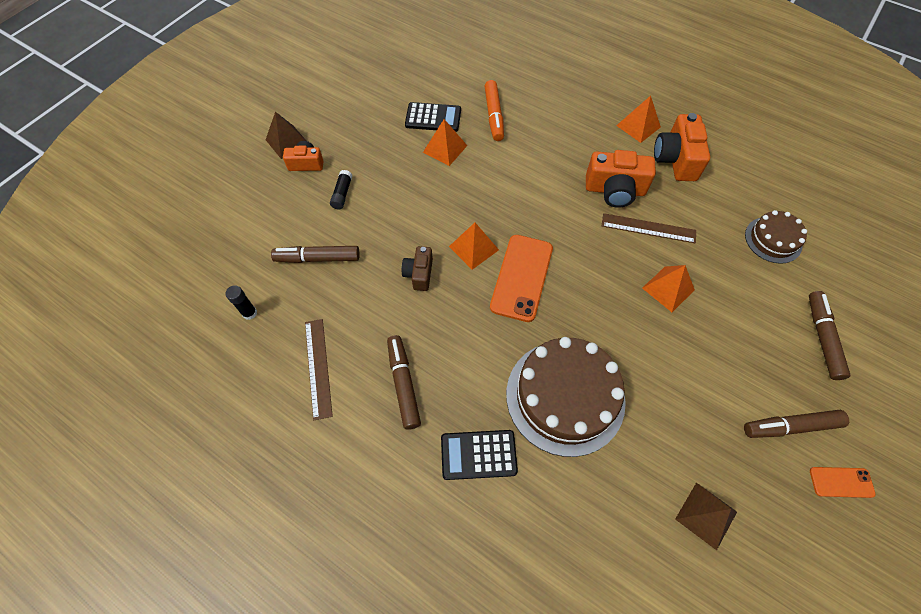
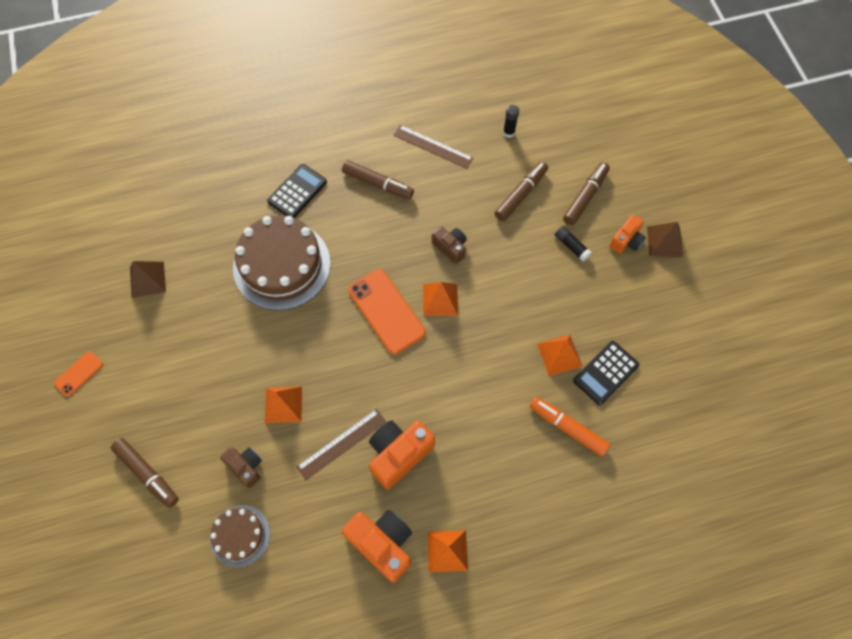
camera: 130 degrees right, 5 degrees up
(734, 275) = (246, 467): none -> brown camera
(790, 426) = (131, 381): brown marker -> brown marker (585, 197)

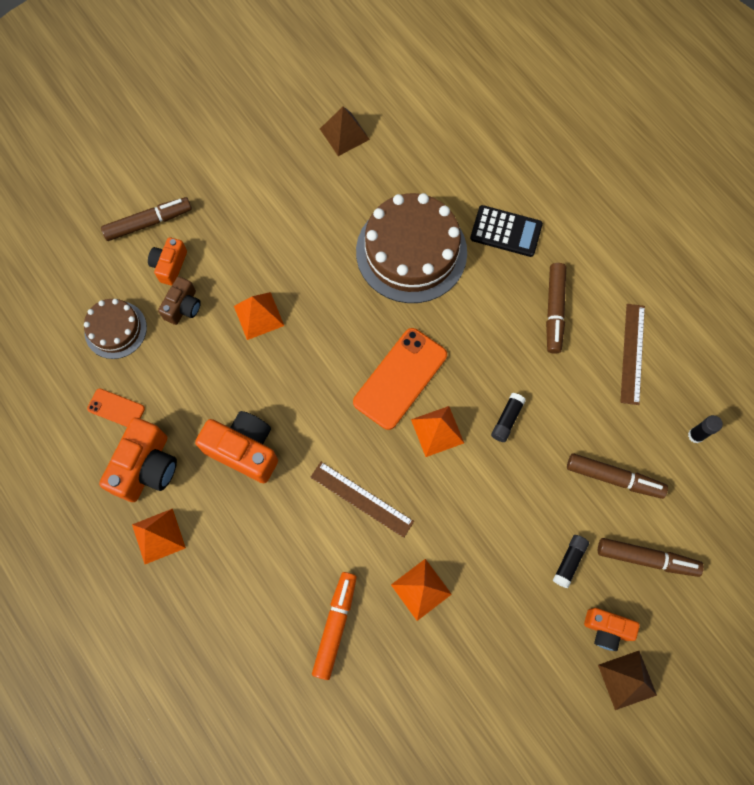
camera: 70 degrees right, 5 degrees up
(79, 374) = (225, 120): orange phone -> orange phone (116, 408)
(147, 474) = (148, 223): brown marker -> brown marker turned 135 degrees counterclockwise
(200, 467) = (170, 266): none -> orange camera
(341, 443) = (236, 388): brown ruler -> brown ruler (362, 499)
(450, 248) = (507, 420): brown camera -> black glue stick
(605, 373) = (418, 651): black calculator -> none

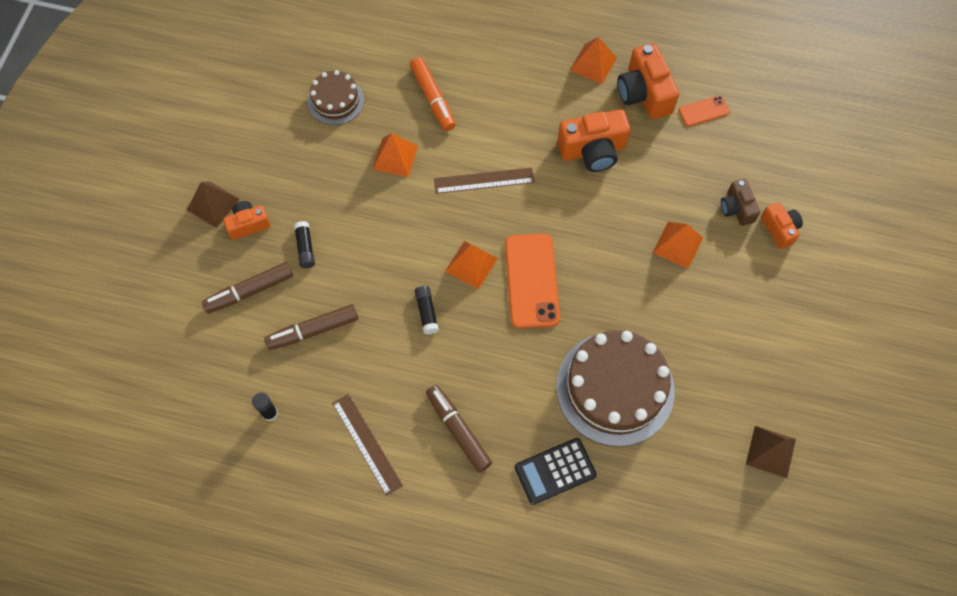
camera: 140 degrees right, 5 degrees down
(115, 329) = (763, 157): brown cake -> brown cake (335, 100)
(148, 223) = (832, 248): brown marker -> none

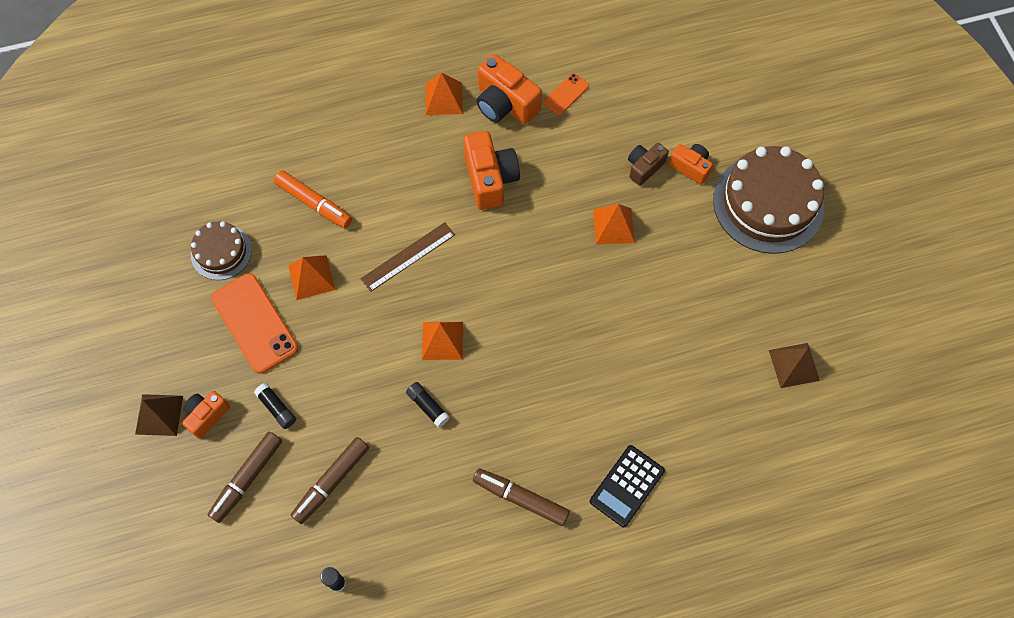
camera: 30 degrees left, 0 degrees up
(367, 444) = (445, 559): brown ruler -> none
(531, 281) = (506, 326): orange phone -> orange phone (254, 323)
(592, 150) = (490, 179): orange camera -> orange camera turned 60 degrees counterclockwise
(615, 388) = (634, 383): brown cake -> brown cake (768, 203)
(736, 208) = (644, 167): brown camera -> brown camera turned 90 degrees clockwise

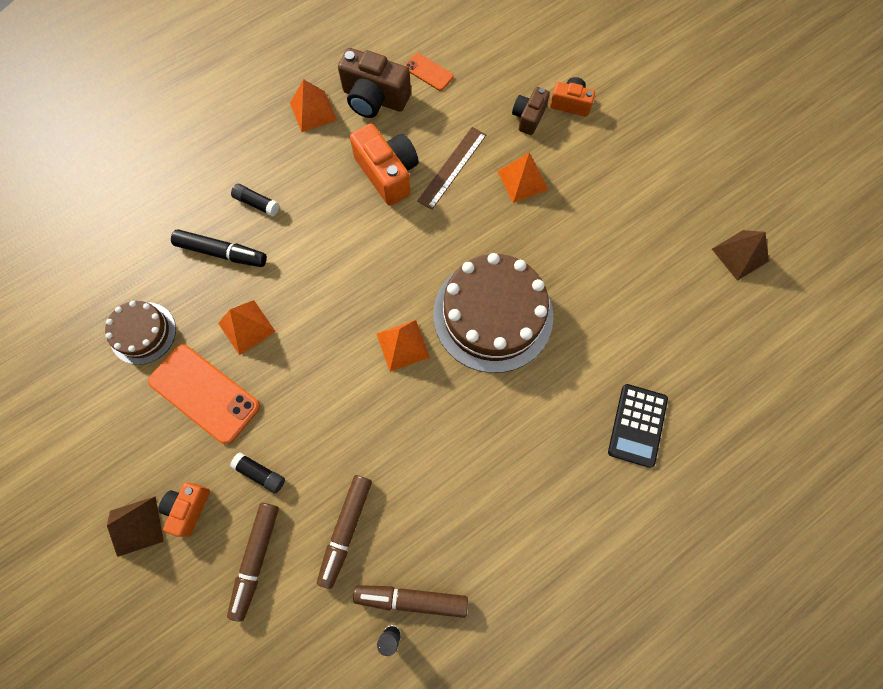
camera: 20 degrees left, 5 degrees up
(314, 203) = (222, 252): orange marker -> black marker
(408, 257) = (337, 274): brown ruler -> brown ruler (452, 167)
(428, 406) = (414, 416): black glue stick -> black glue stick (257, 203)
(505, 104) = (374, 98): orange camera -> brown camera
(520, 498) = (541, 475): brown marker -> brown marker (411, 599)
(566, 94) = (428, 72): orange phone -> orange phone turned 75 degrees counterclockwise
(768, 203) = (653, 114): brown cake -> brown cake (493, 315)

